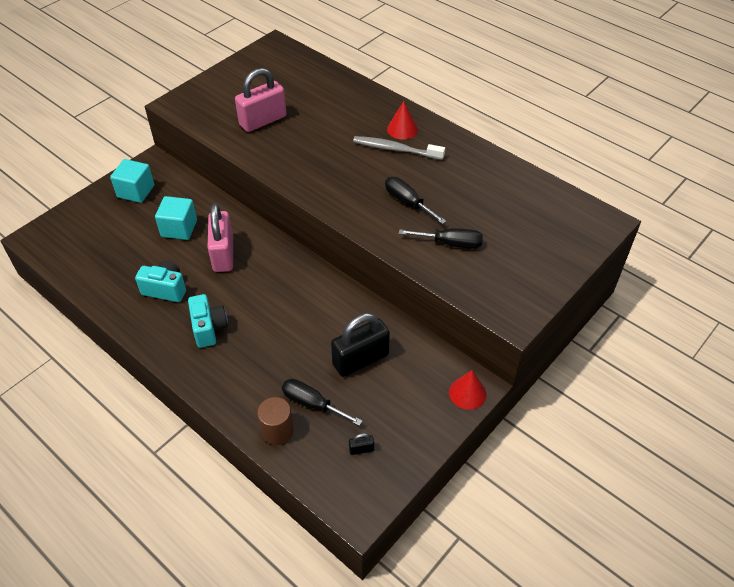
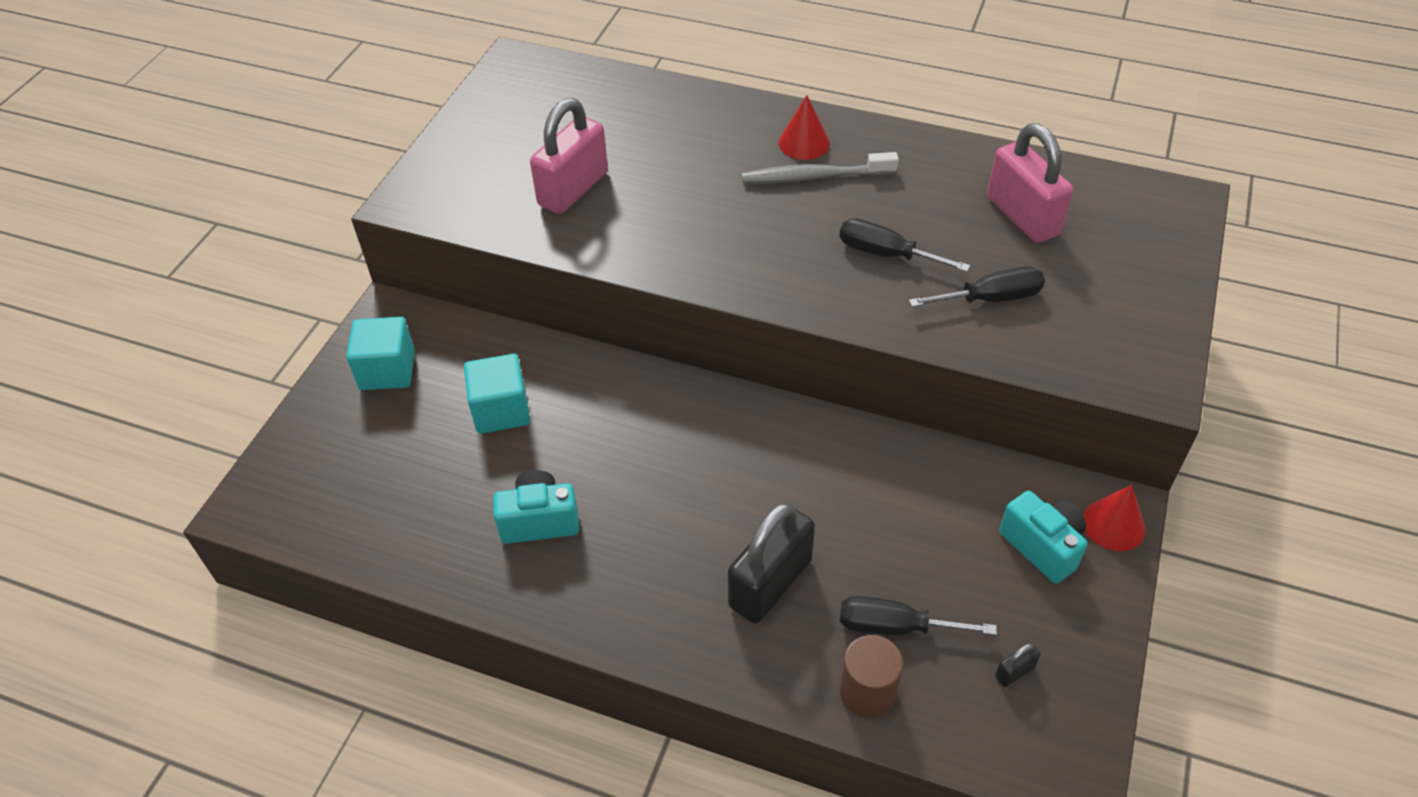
camera: 20 degrees left, 0 degrees up
(209, 328) = (653, 562): turquoise camera -> turquoise camera (1042, 546)
(223, 254) = (602, 430): pink padlock -> pink padlock (1022, 216)
(360, 359) = (925, 528): black padlock -> black padlock (770, 583)

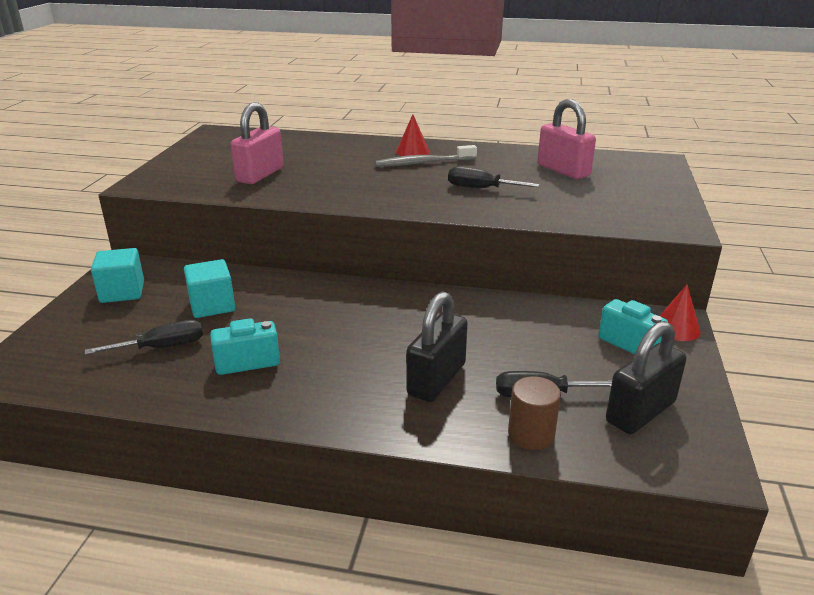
camera: 10 degrees left, 20 degrees down
(991, 299) = (557, 202): black screwdriver -> black screwdriver (162, 347)
(1014, 672) = (640, 412): black padlock -> black padlock, size x2.49

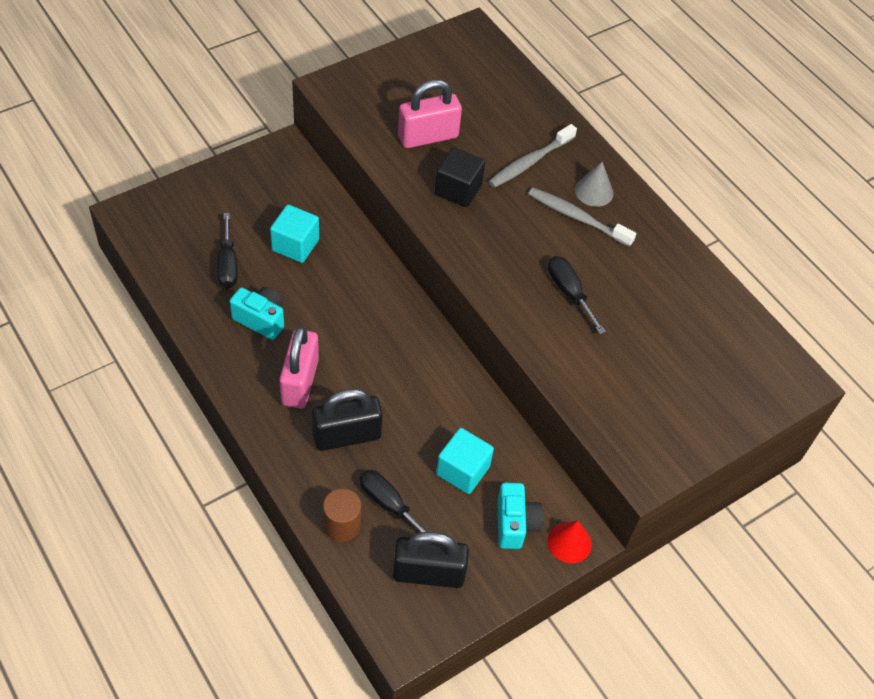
camera: 40 degrees right, 25 degrees up
(122, 292) = (257, 182): turquoise cube -> turquoise cube (463, 470)
(162, 347) = (228, 264): black screwdriver -> black screwdriver turned 60 degrees clockwise
(324, 184) = (458, 190): none -> black cube
(351, 157) = (530, 162): none -> grey toothbrush
(412, 151) = (594, 191): red cone -> grey cone
(563, 170) = (680, 324): pink padlock -> pink padlock (300, 382)

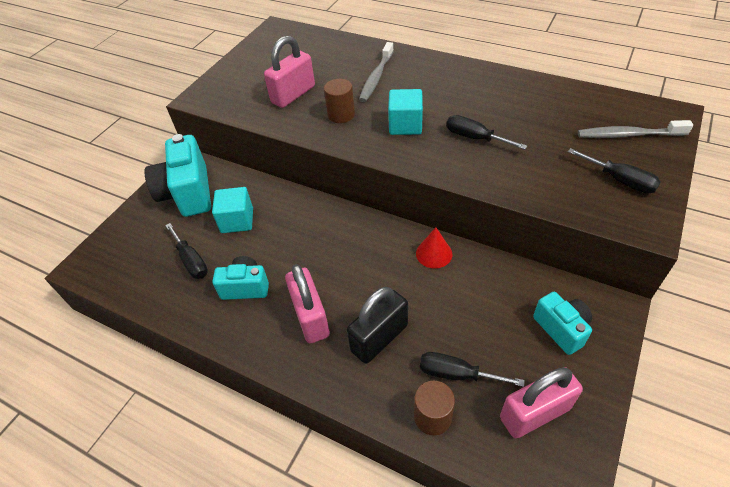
camera: 20 degrees left, 5 degrees down
(266, 186) = (188, 193): none -> turquoise camera
(428, 573) = (534, 413): black padlock -> pink padlock
(458, 190) = (341, 115): black cube -> brown cylinder
(463, 470) = (488, 311): turquoise cube -> turquoise cube (405, 125)
(569, 542) = (611, 318): red cone -> red cone (434, 253)
(577, 218) = (437, 93): grey toothbrush -> grey toothbrush (629, 135)
(594, 191) = (433, 74): grey cone -> none
(667, 418) = (620, 180): none -> black screwdriver

